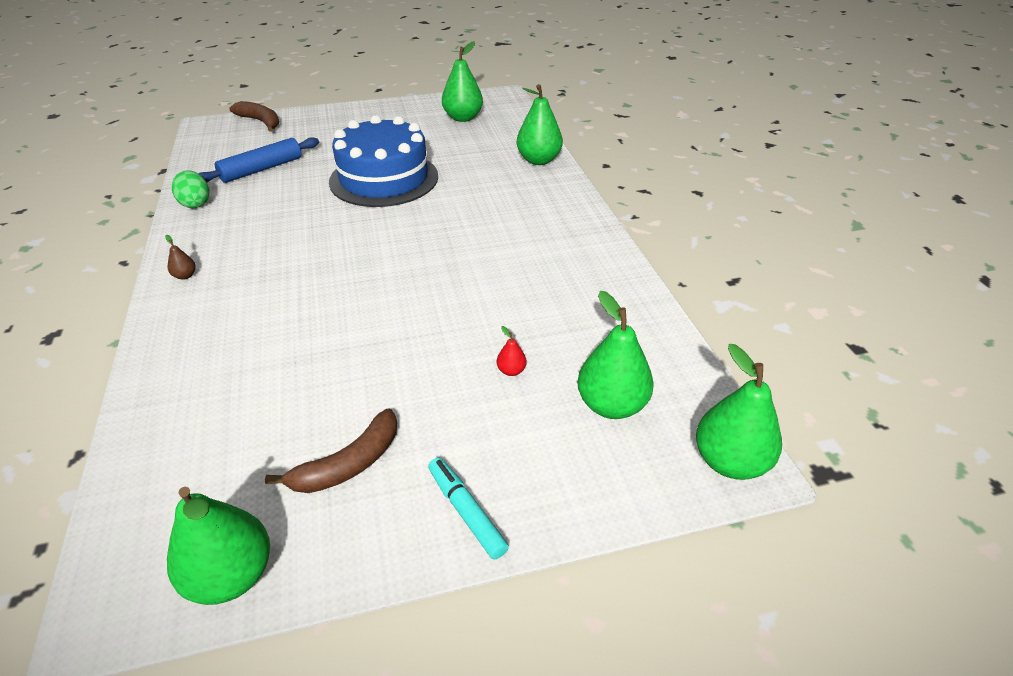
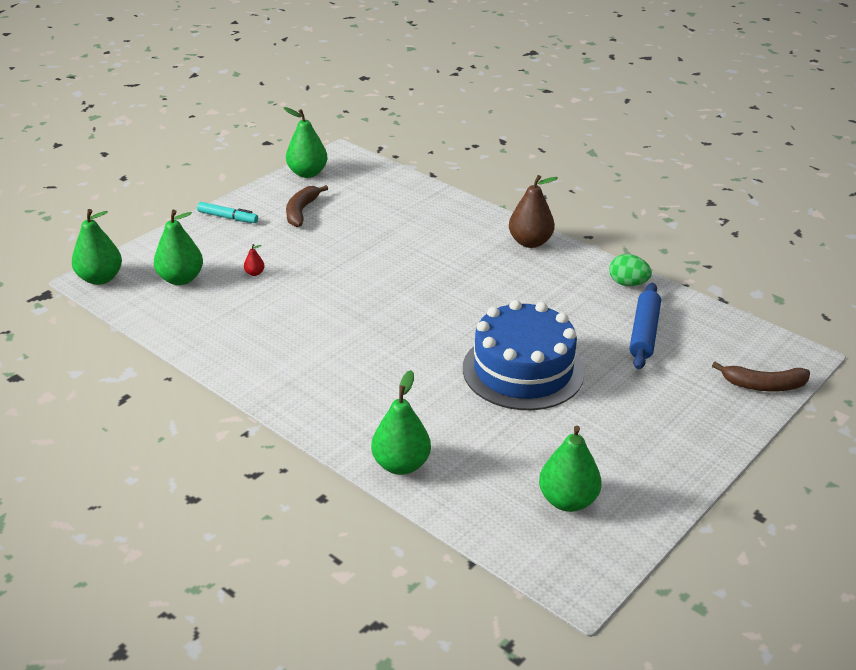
camera: 145 degrees right, 5 degrees down
(185, 276) = (530, 242): brown pear -> brown pear, size x2.31

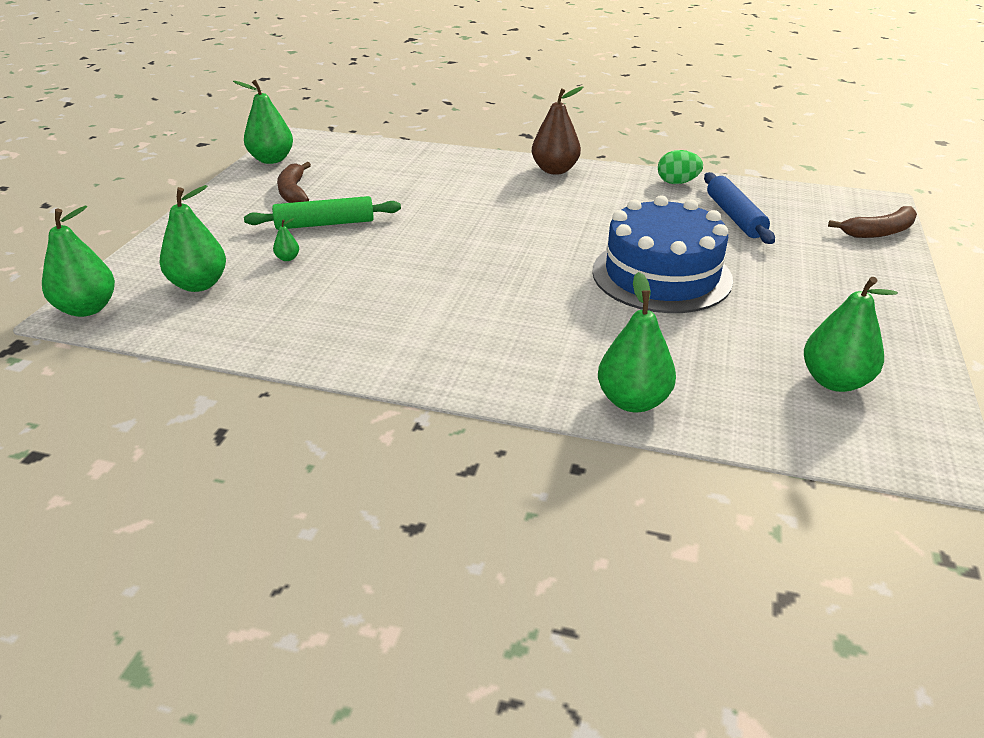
camera: 25 degrees left, 0 degrees up
(227, 217) = (211, 214): turquoise marker -> none
(254, 273) = (287, 258): red pear -> green pear
(303, 248) = (325, 224): none -> green rolling pin

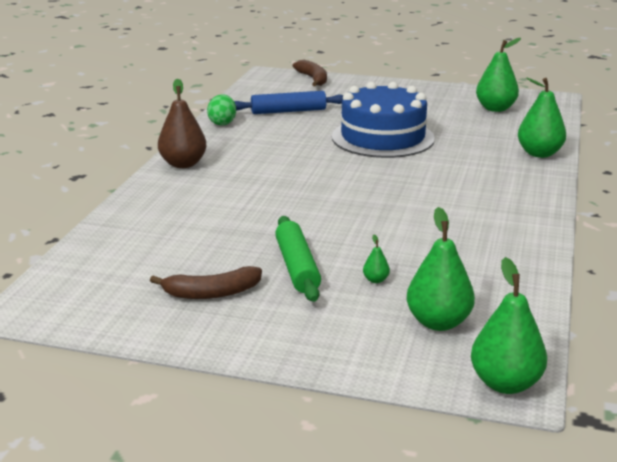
camera: 90 degrees left, 10 degrees down
(271, 159) = (99, 320): green pear -> none

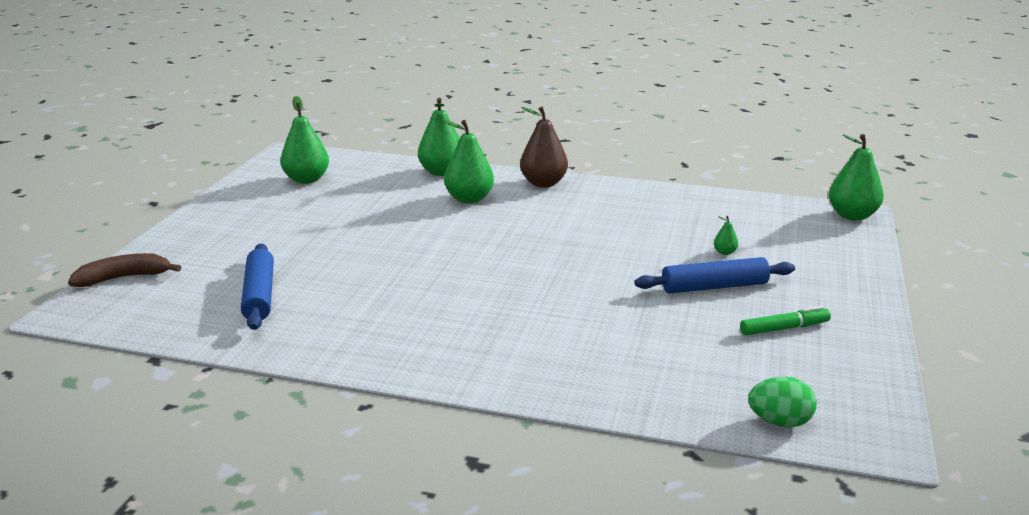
camera: 90 degrees left, 0 degrees up
(183, 164) = (445, 367): brown pear -> brown pear (543, 183)
(211, 293) = (784, 328): brown banana -> green marker
(222, 123) = (288, 344): green egg -> green egg (779, 422)
(297, 267) = (714, 286): green rolling pin -> blue rolling pin
(383, 137) = (379, 239): blue cake -> none
(438, 322) = (783, 232): green pear -> green pear (469, 199)

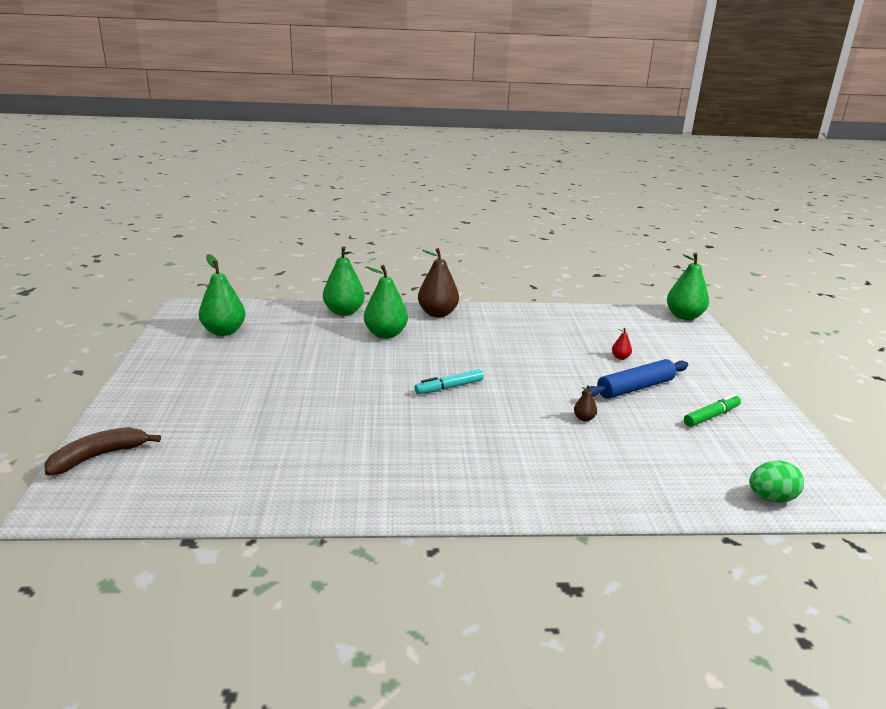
camera: 20 degrees left, 0 degrees up
(259, 295) = (255, 454): blue rolling pin -> none
(497, 260) = (449, 387): none -> turquoise marker
(624, 309) = (584, 418): none -> brown pear
(724, 252) = (620, 357): green pear -> red pear

